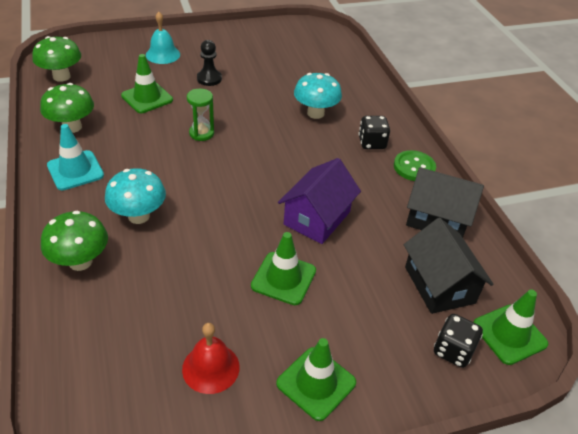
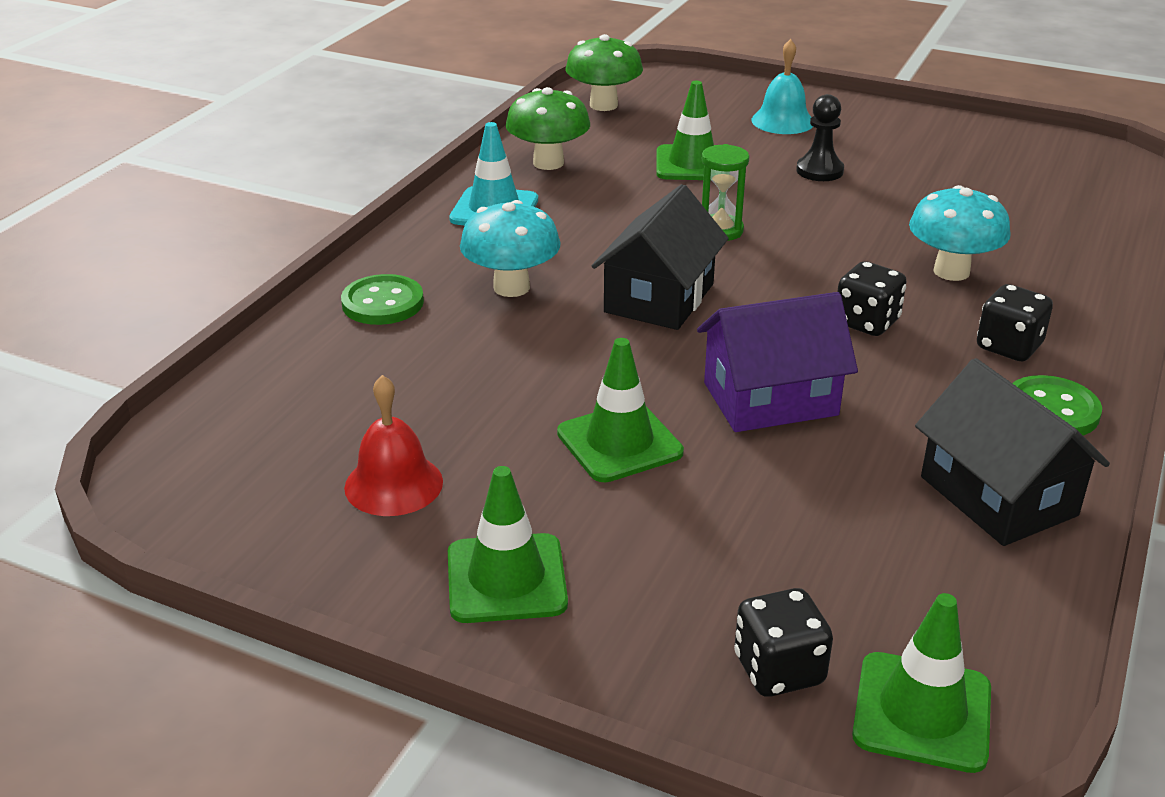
camera: 45 degrees right, 10 degrees down
(80, 261) = (382, 303): green mushroom -> green button
(311, 157) = (866, 322): none -> black dice
(439, 285) = (875, 579): black house -> black house (659, 298)

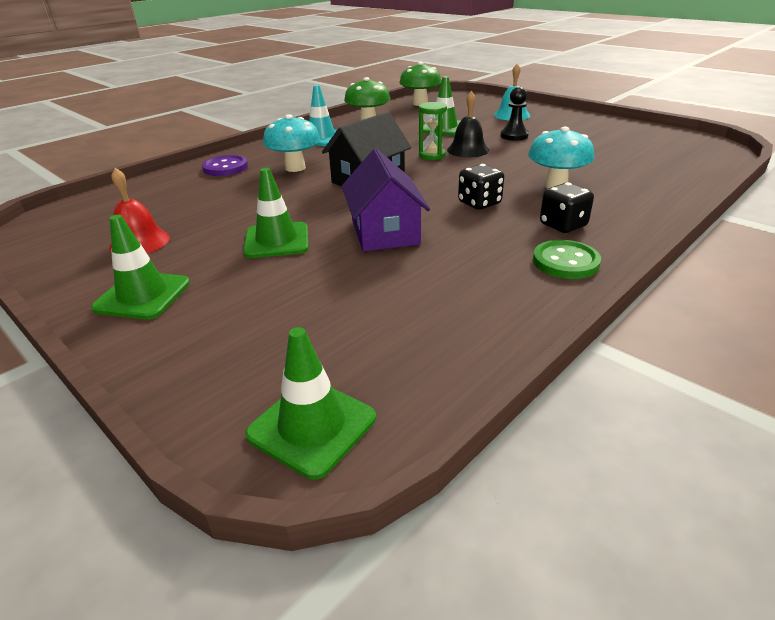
camera: 20 degrees right, 0 degrees up
(382, 303) = (225, 167): green button -> purple button
(769, 211) = (468, 150): none -> black bell
(770, 399) = (385, 232): purple house -> purple house turned 75 degrees clockwise
(779, 670) = (243, 377): black dice -> none
(998, 496) = (486, 303): black house -> none

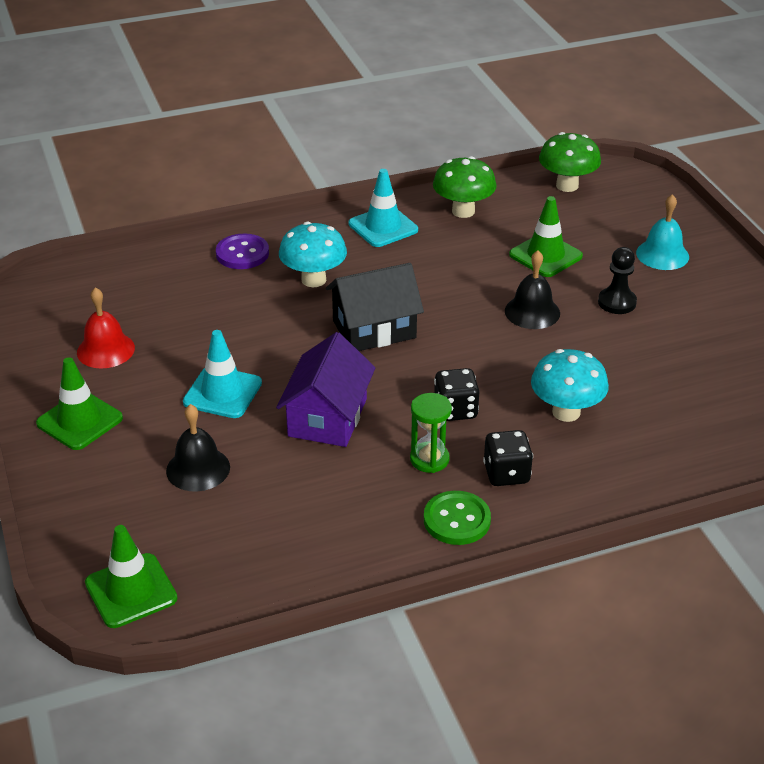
camera: 25 degrees right, 5 degrees up
(277, 240) = (222, 393): green traffic cone -> turquoise traffic cone
(298, 295) = (198, 469): none -> black bell
(432, 155) = (480, 308): green hourglass -> green hourglass (429, 459)

